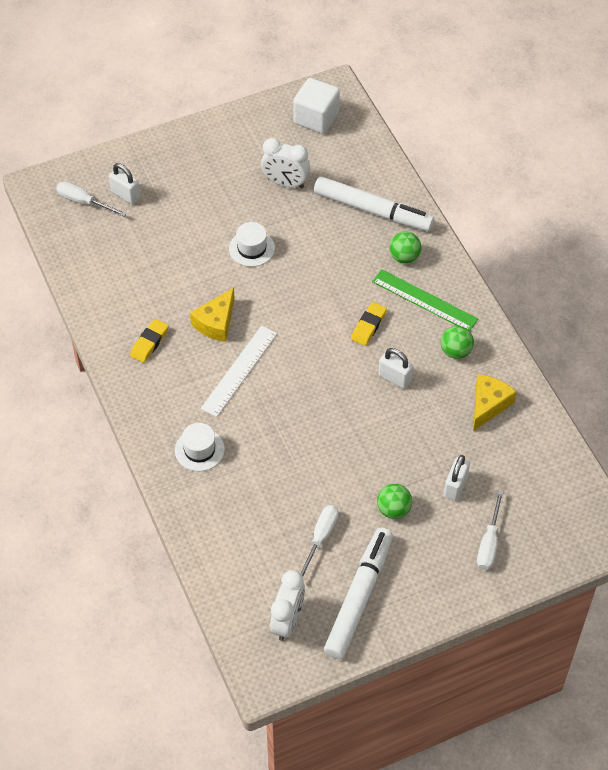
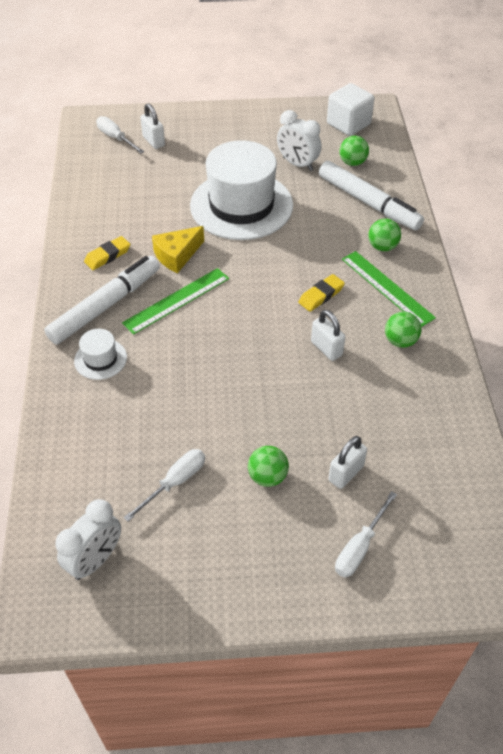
camera: 20 degrees right, 5 degrees down
(239, 371) = (177, 300): white ruler -> green ruler
(251, 248) = (241, 205): white hat -> white hat, size x2.31
(339, 166) = (352, 163): none -> green ball
(359, 597) = (186, 560): white marker -> white marker (105, 306)
(488, 405) = (415, 401): yellow cheese -> none

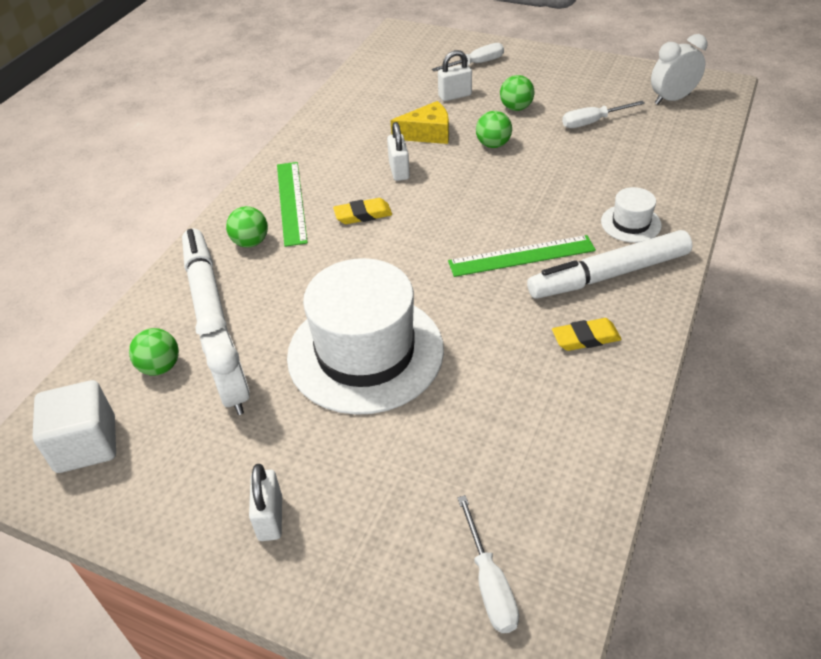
camera: 150 degrees left, 5 degrees down
(153, 141) = (422, 542): white padlock -> white padlock (270, 518)
(177, 255) = (493, 309): yellow cheese -> yellow cheese (427, 134)
(400, 341) = (328, 158): green ball -> green ball (493, 144)

